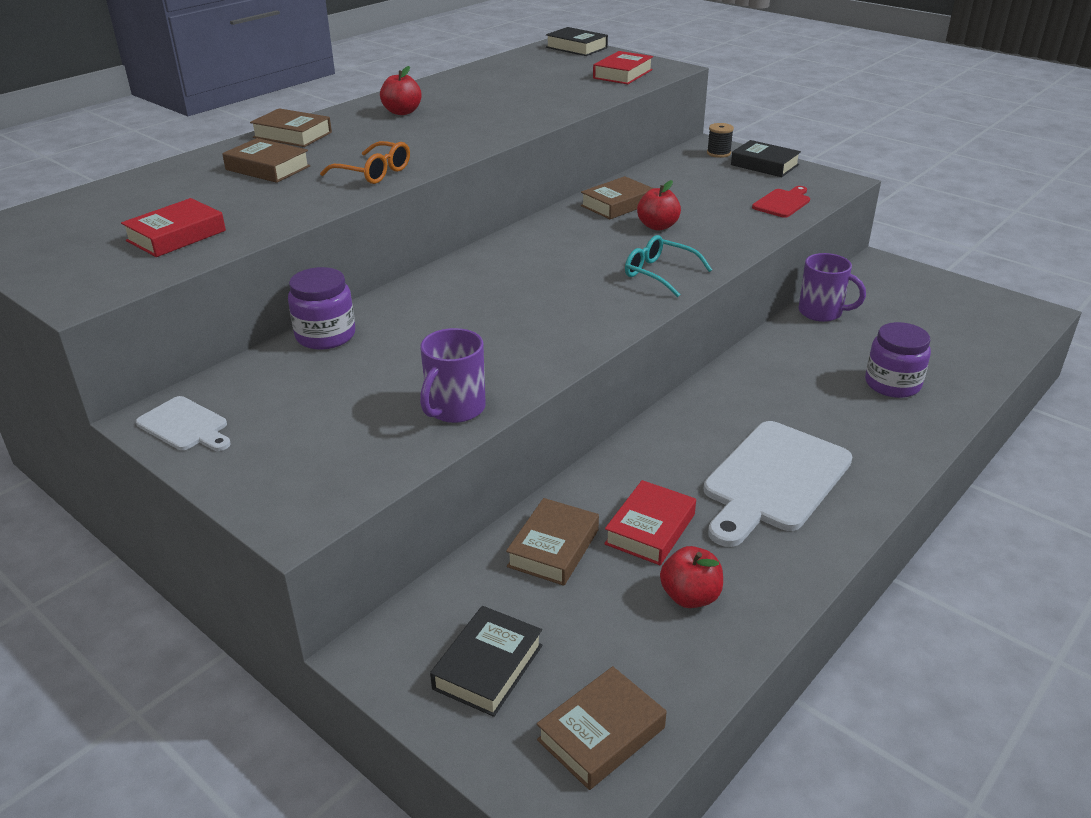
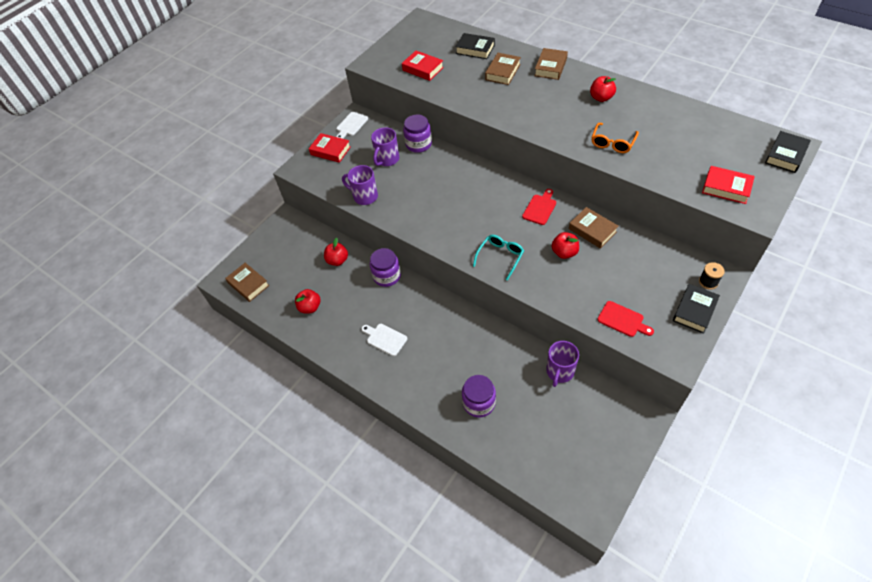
camera: 90 degrees right, 20 degrees up
(349, 376) = (387, 159): none -> purple mug
(374, 173) = (505, 108): orange glasses -> orange glasses (612, 143)
(488, 667) = (278, 250): black book -> black book (475, 49)
(553, 548) = (337, 260): brown book -> red apple
(558, 235) = (540, 208): none -> red cutting board
(613, 473) = (387, 276): none -> purple jar
(650, 529) = (349, 292): red book -> red book (330, 151)
(774, 480) = (385, 339): white cutting board -> white cutting board, size x0.51

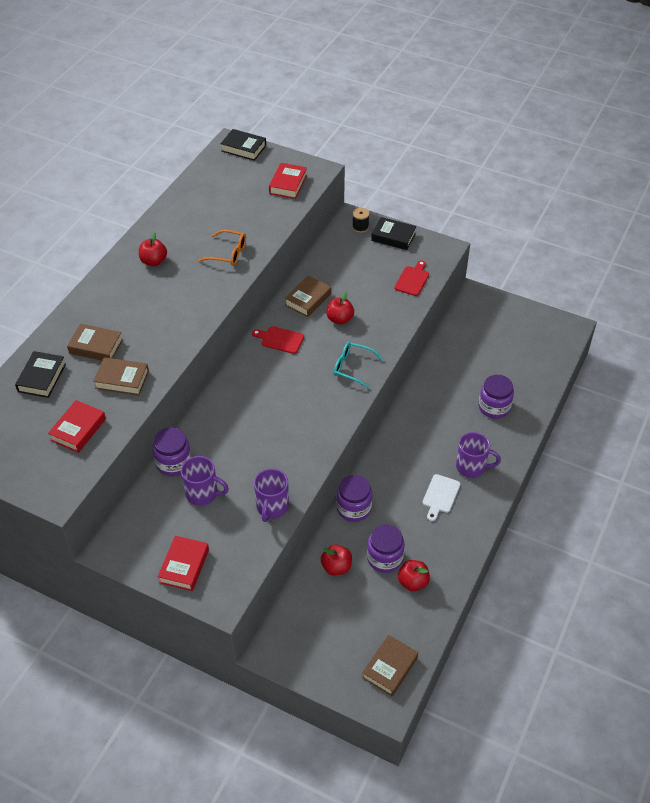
camera: 105 degrees left, 5 degrees down
(336, 291) = (384, 558): none -> purple jar
(351, 125) = (129, 550): white cutting board -> none
(550, 67) = (92, 303): brown book -> brown book (122, 380)
(560, 372) = (445, 350): purple mug -> purple mug (472, 467)

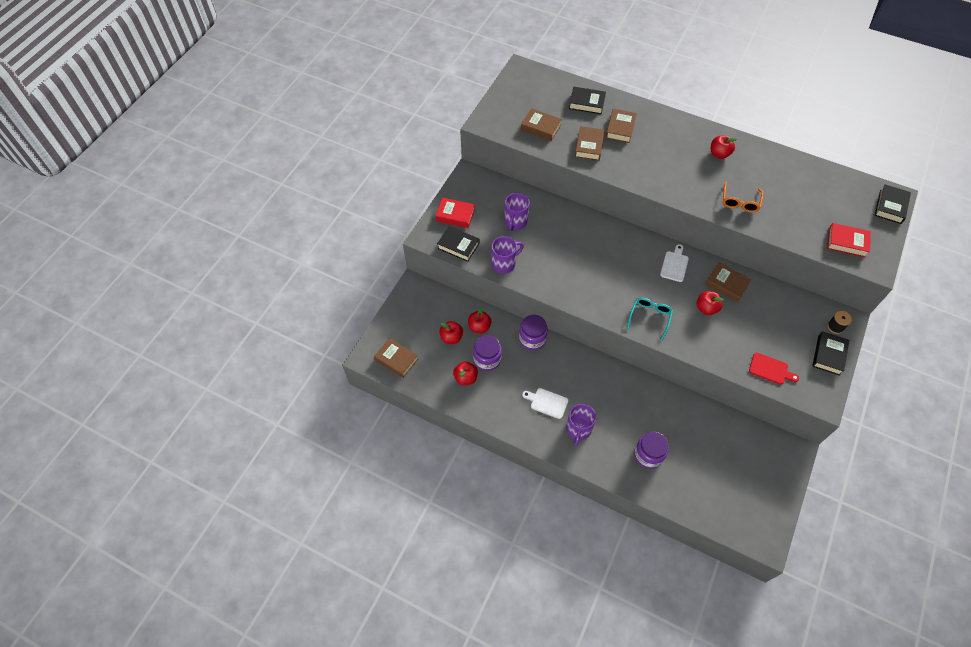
camera: 90 degrees right, 10 degrees up
(78, 429) = (541, 127): red book -> brown book
(173, 463) = (542, 203): purple jar -> none
(239, 561) = (458, 246): none -> black book
(272, 507) = (504, 263): purple mug -> purple mug turned 135 degrees clockwise
(280, 340) = (674, 265): red cutting board -> white cutting board
(353, 600) = (451, 337): none -> red apple

